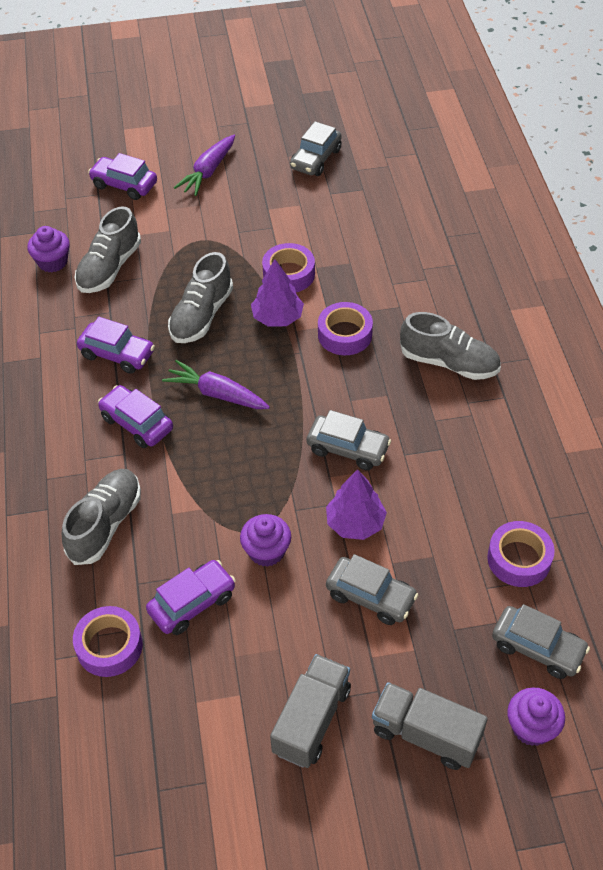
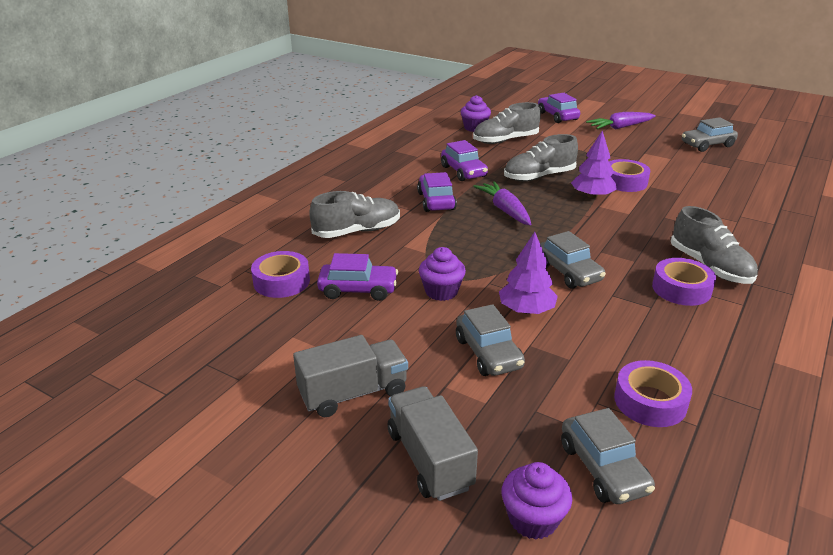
camera: 40 degrees right, 20 degrees down
(345, 334) = (635, 221): purple tape -> purple tape (681, 289)

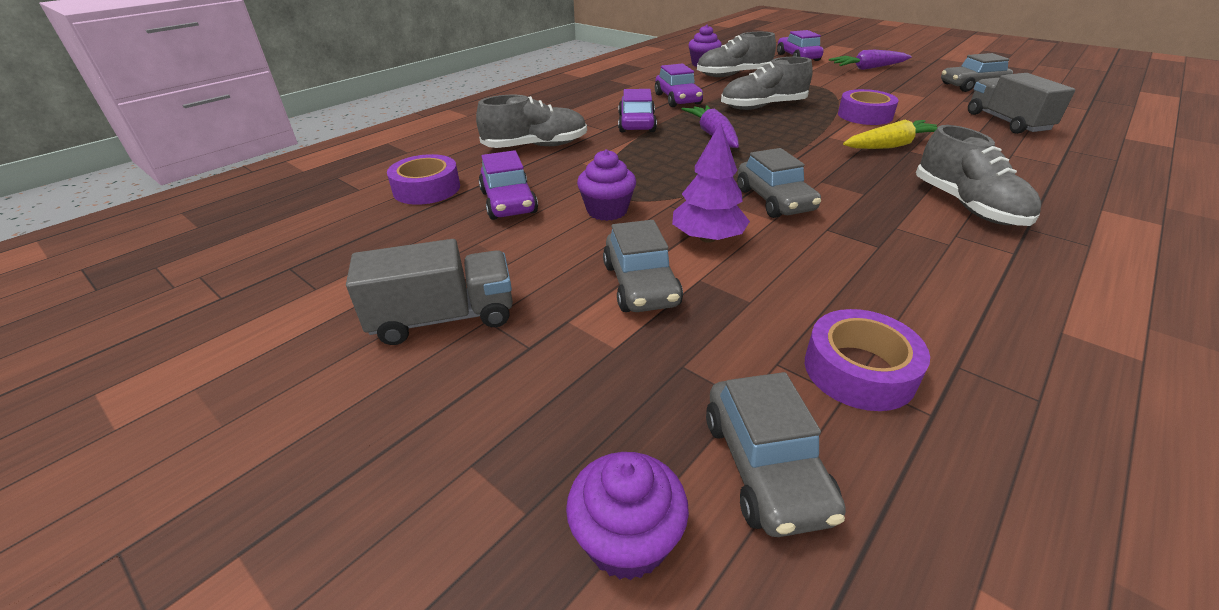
camera: 10 degrees right, 5 degrees up
(358, 290) = (509, 202): purple car -> purple car turned 60 degrees clockwise
(429, 459) = (504, 419): grey truck -> grey truck (1006, 122)
(592, 196) = (822, 127): purple tree -> none
(649, 213) = (891, 146): none -> yellow carrot
(681, 289) = (924, 228): purple tape -> none

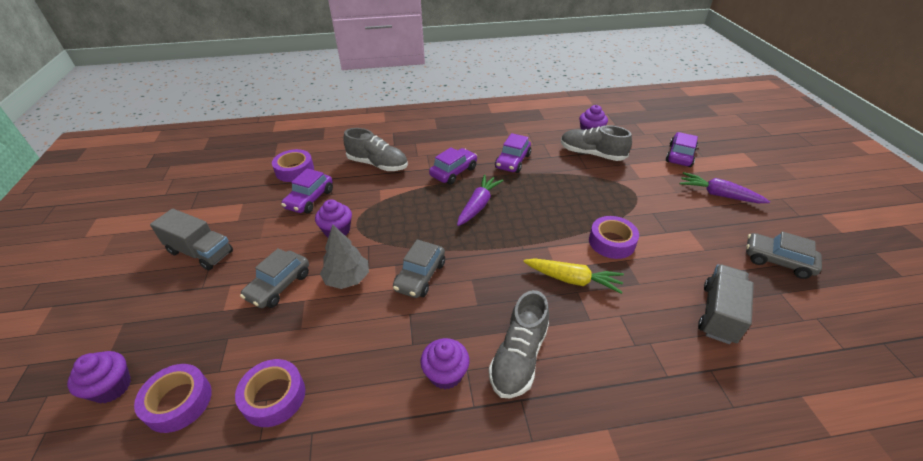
camera: 40 degrees right, 5 degrees up
(707, 238) = (347, 278): purple tree -> grey tree
(762, 107) = (554, 196): grey shoe -> none
(765, 466) = (178, 402): grey car -> purple tape
(949, 247) = (445, 374): none -> purple cupcake

